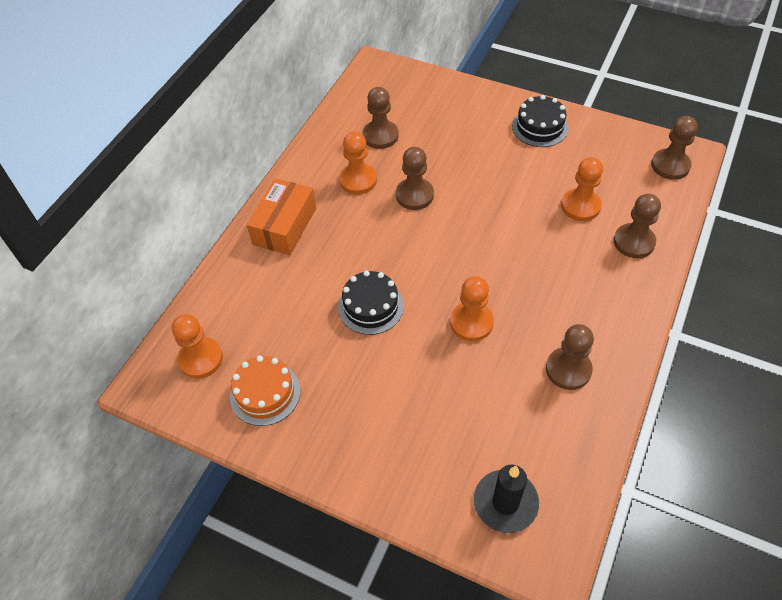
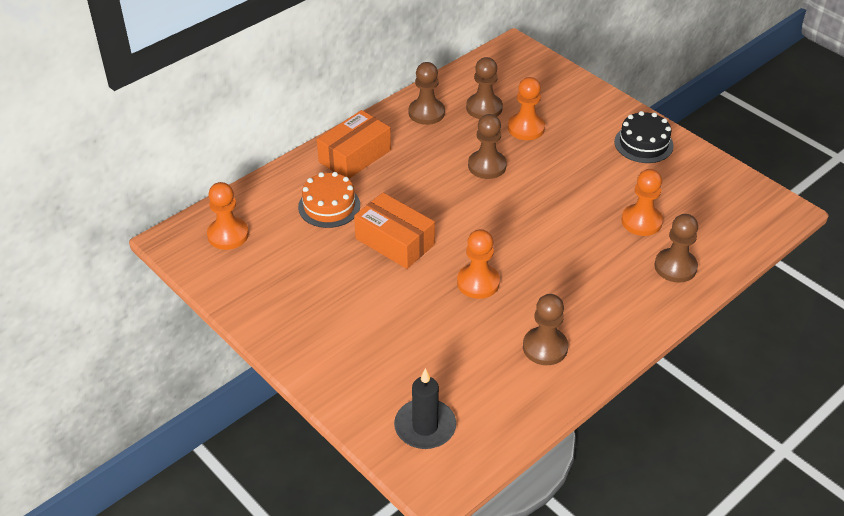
camera: 20 degrees right, 10 degrees down
(265, 393) = (267, 277): orange cake -> orange cake (329, 206)
(358, 180) = (442, 138): orange pawn -> orange pawn (526, 128)
(371, 306) = (395, 241): black cake -> orange box
(670, 165) = (756, 214): brown pawn -> brown pawn (426, 113)

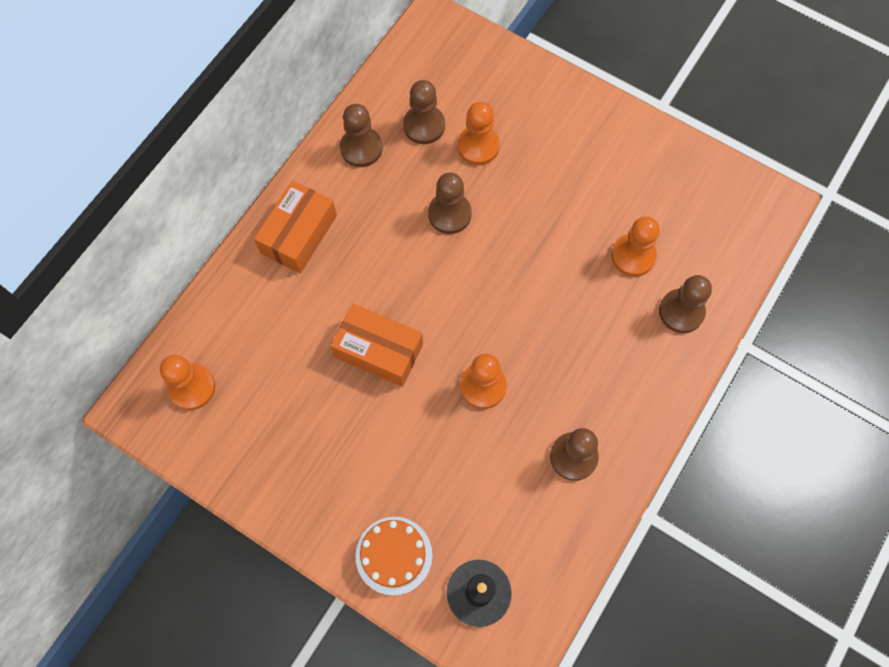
camera: 15 degrees left, 25 degrees up
(329, 206) = (292, 316): orange cake -> orange cake (394, 555)
(643, 144) = (611, 140): black cake -> none

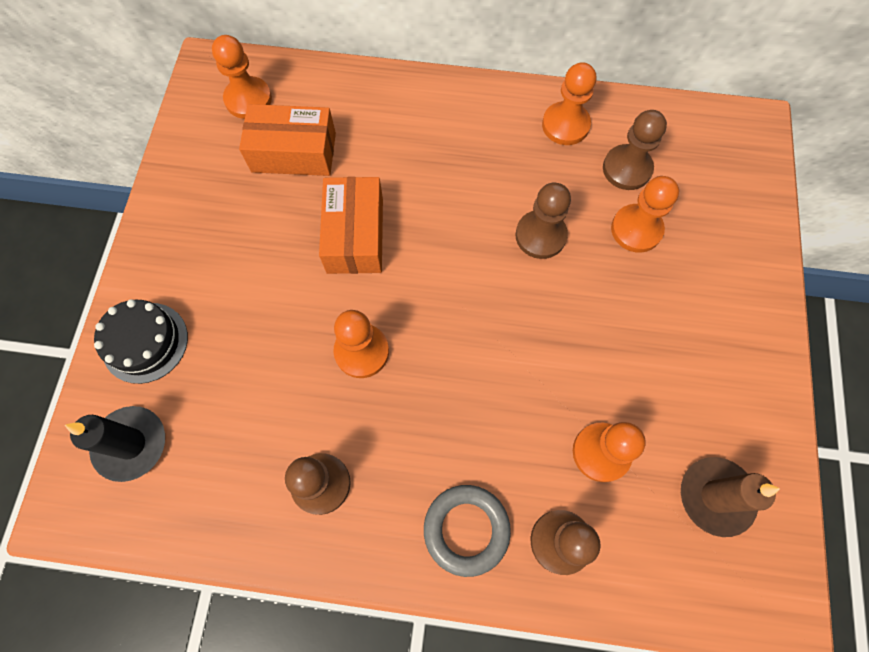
camera: 65 degrees right, 0 degrees up
(299, 234) = (442, 114): orange box -> orange box (294, 152)
(361, 148) = (565, 125): brown pawn -> orange pawn
(394, 555) = (145, 342): orange cake -> black cake
(648, 369) = (466, 529): none -> grey ring
(692, 201) = (715, 496): none -> brown candle

